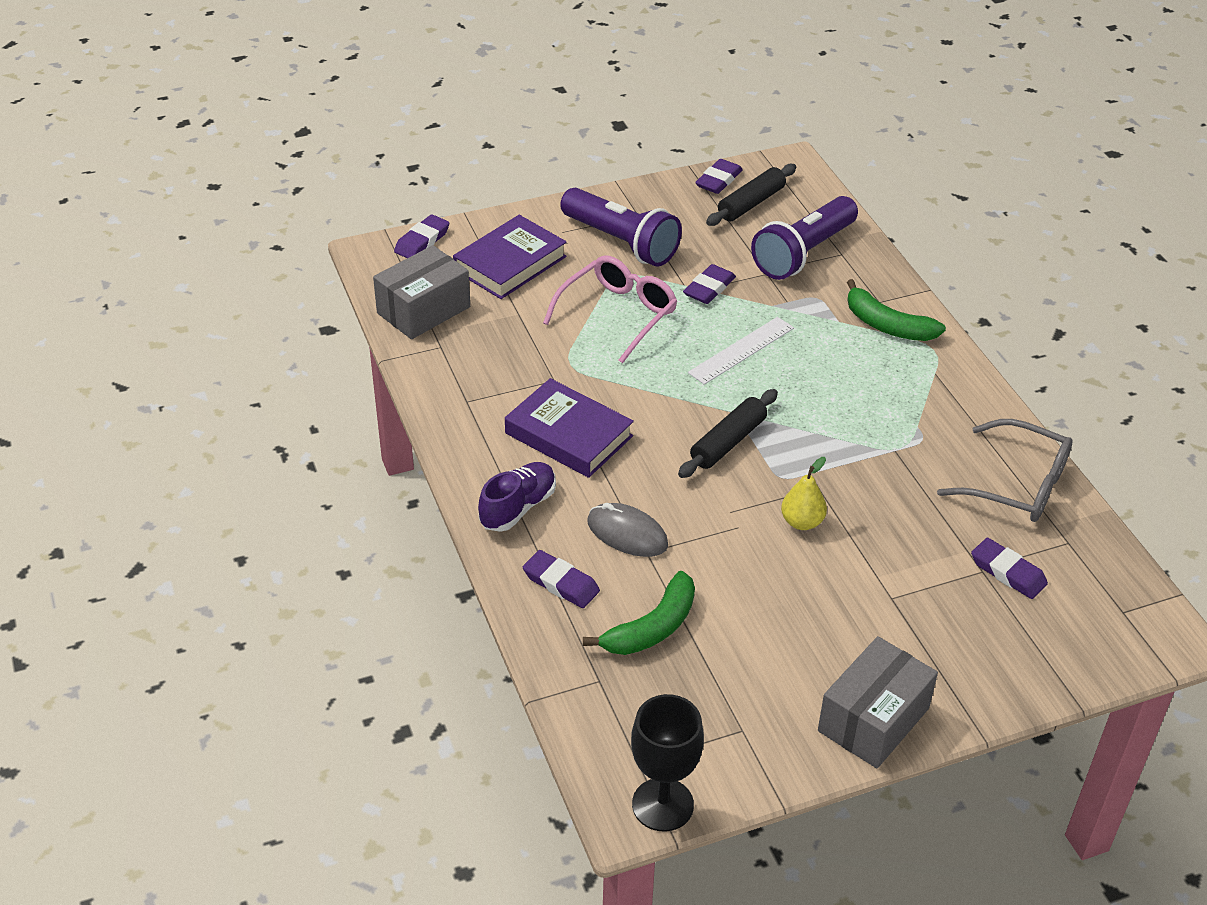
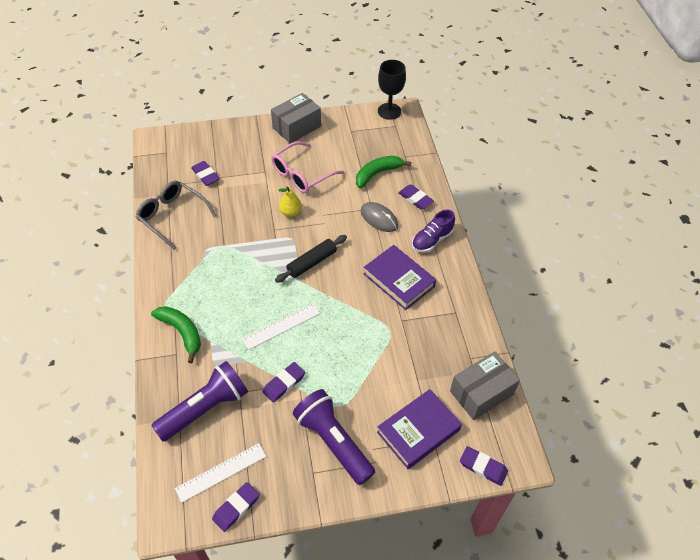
camera: 170 degrees left, 10 degrees up
(422, 241) = (483, 467): purple eraser -> purple eraser turned 75 degrees clockwise
(617, 315) = (352, 368): pink glasses -> pink glasses (302, 174)
(751, 203) = (221, 472): black rolling pin -> white ruler

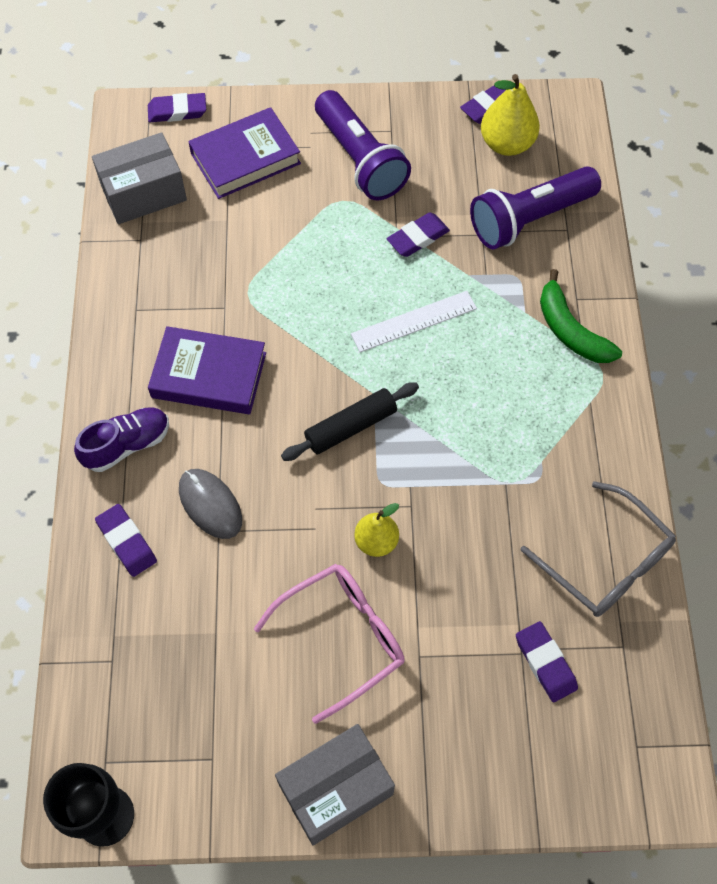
camera: 170 degrees left, 10 degrees up
(221, 472) = (507, 144): white ruler -> yellow pear
(377, 174) = (184, 618): green banana -> none
(399, 280) = (209, 375): purple book -> purple book turned 45 degrees counterclockwise
(483, 467) = (177, 111): purple eraser -> purple eraser turned 45 degrees counterclockwise

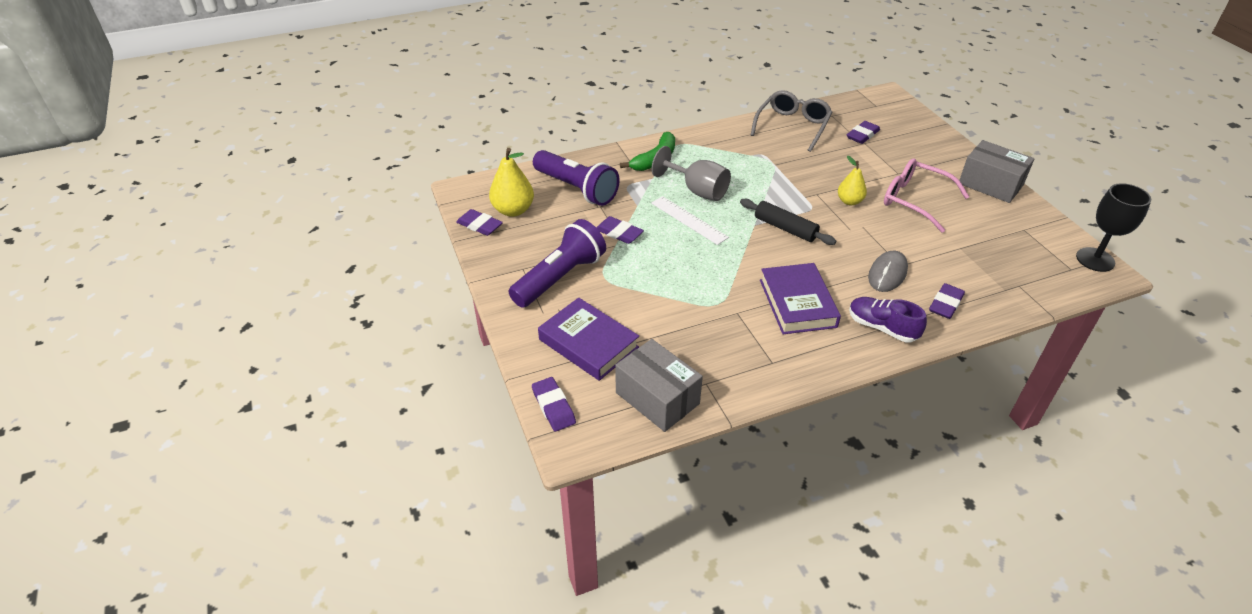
camera: 110 degrees left, 20 degrees down
(476, 355) = (697, 190): none -> grey goblet

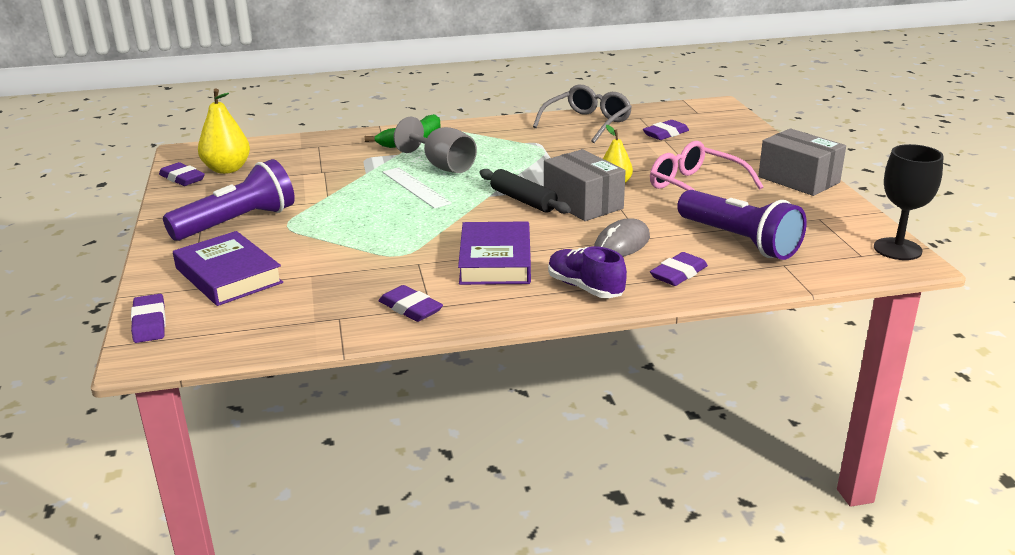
camera: 10 degrees right, 15 degrees down
(576, 189) = (308, 157): purple flashlight -> purple flashlight (739, 241)
(619, 233) = (329, 193): purple eraser -> purple eraser (410, 308)
(657, 398) = (272, 325): grey box -> grey box (583, 203)

